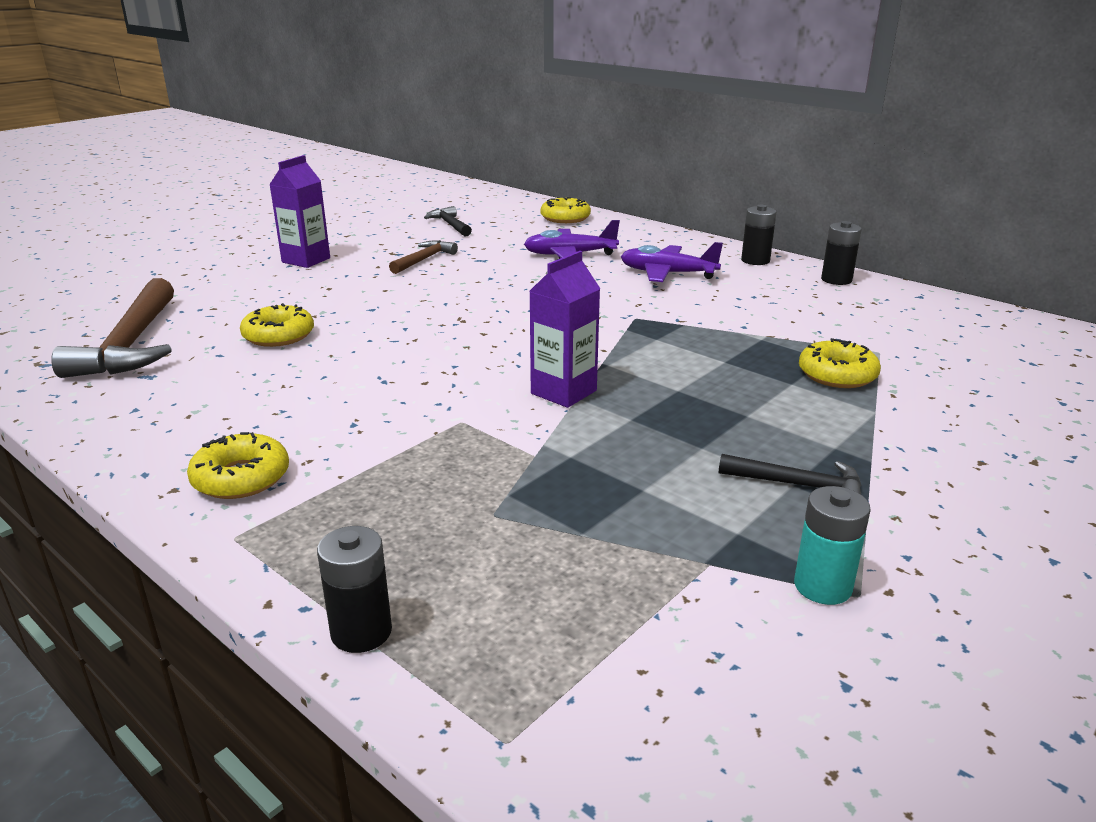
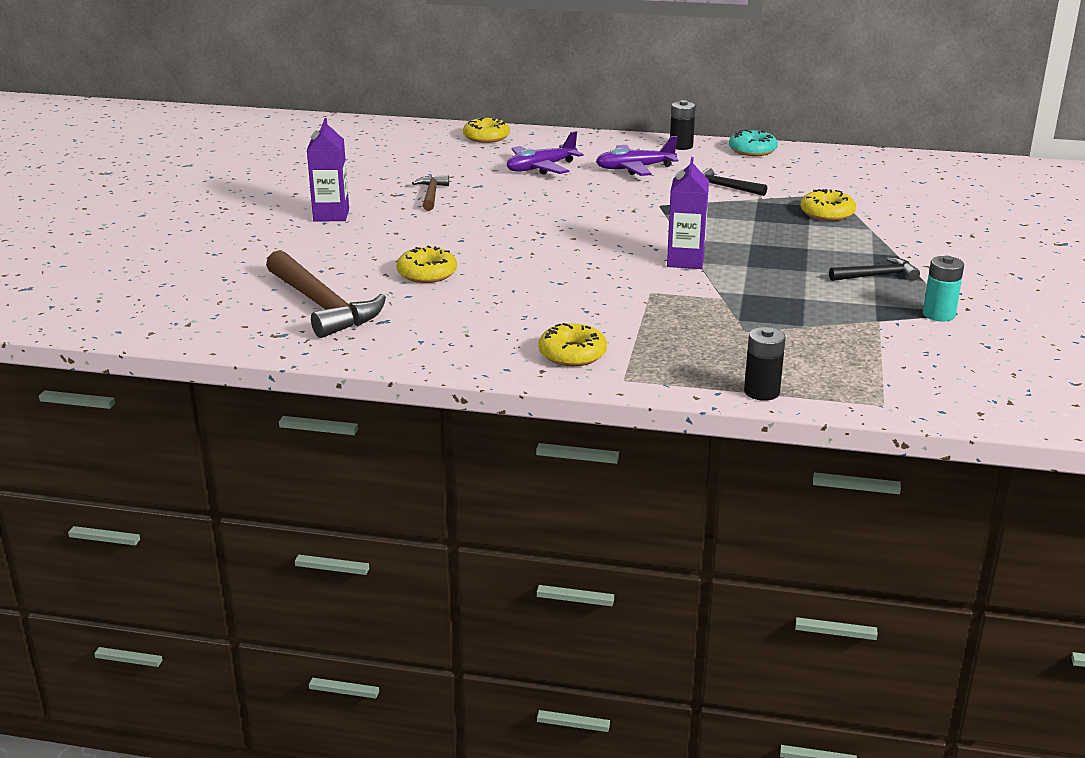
camera: 30 degrees left, 0 degrees up
(450, 225) = (399, 161): black hammer -> black hammer (725, 187)
(836, 280) = (752, 150): black battery -> turquoise donut

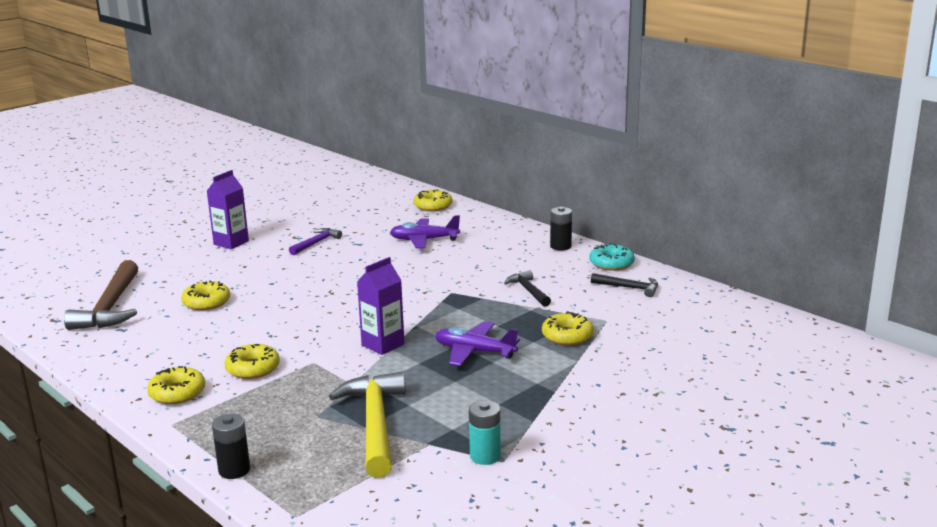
camera: 35 degrees right, 5 degrees down
(431, 195) = (316, 243): brown hammer -> purple hammer
(603, 313) = (253, 368): none -> yellow donut
(634, 168) = (489, 257): purple plane -> purple plane (474, 352)
(807, 321) = (375, 424): none -> yellow hammer
(877, 276) = (502, 404): black hammer -> black hammer (629, 288)

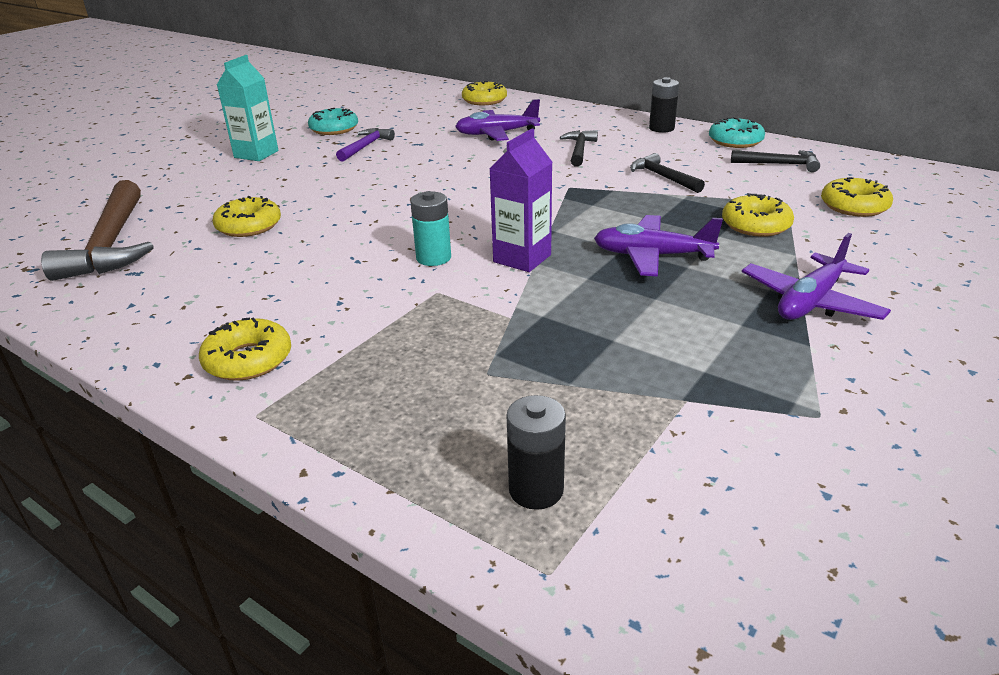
camera: 10 degrees left, 10 degrees up
(231, 243) = (256, 154): purple carton -> turquoise carton
(234, 470) = (395, 489): black battery -> black battery (536, 490)
(253, 368) = (352, 310): yellow donut -> yellow donut (854, 206)
(299, 224) = (334, 129): none -> turquoise donut
(375, 424) = (583, 377): yellow hammer -> none
(480, 261) = (579, 150): none -> black hammer
(485, 456) = (787, 411): turquoise battery -> turquoise battery (433, 258)
(558, 394) = (810, 302): none -> purple plane

